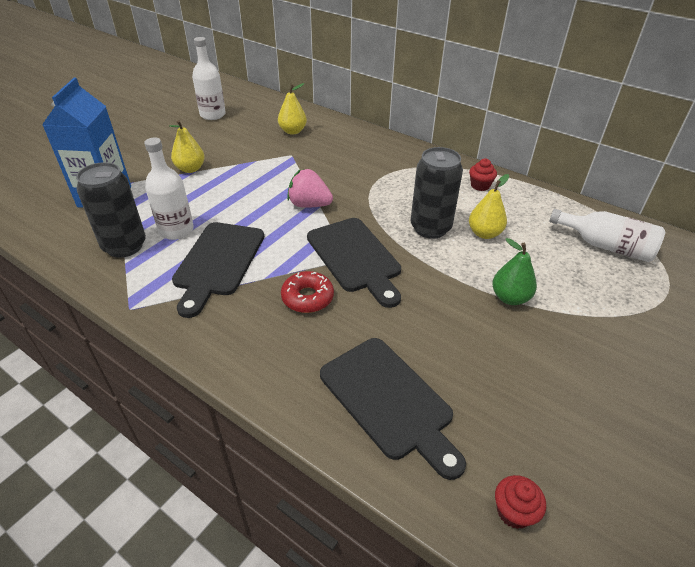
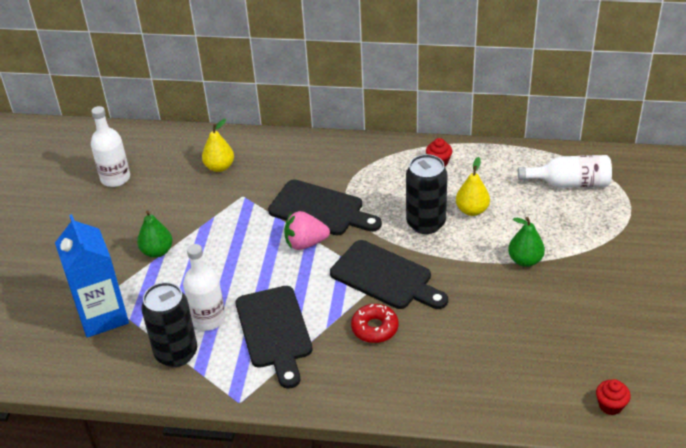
camera: 25 degrees left, 0 degrees up
(190, 169) = (157, 251): yellow pear -> green pear
(389, 400) = (492, 376): black cutting board -> black cutting board (320, 209)

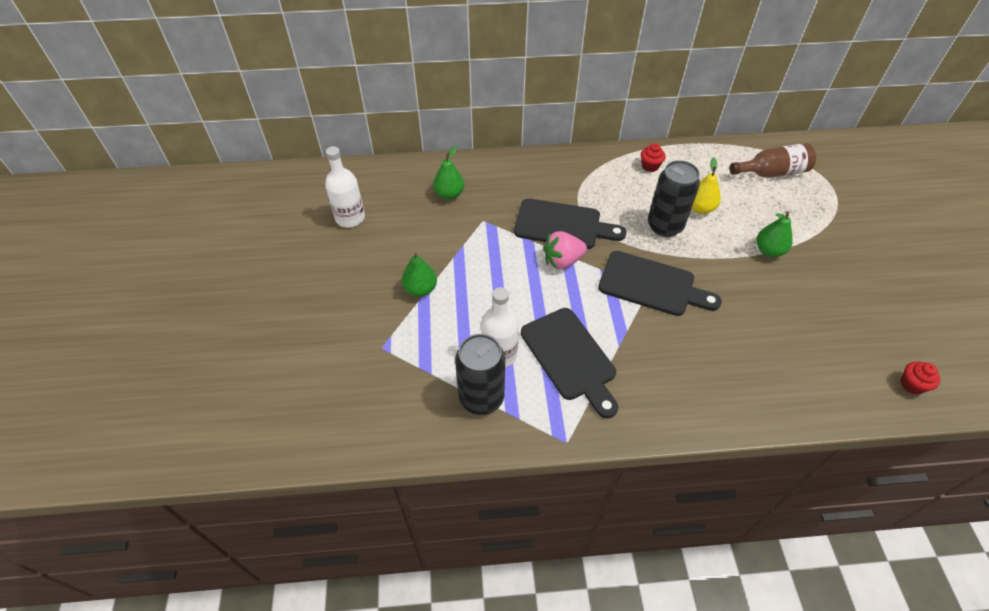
camera: 15 degrees left, 10 degrees up
(102, 316) = (389, 368): blue carton -> none
(219, 167) = (449, 194): yellow pear -> green pear
(375, 328) = (664, 339): red donut -> none
(570, 183) = (772, 172): white bottle -> brown bottle

